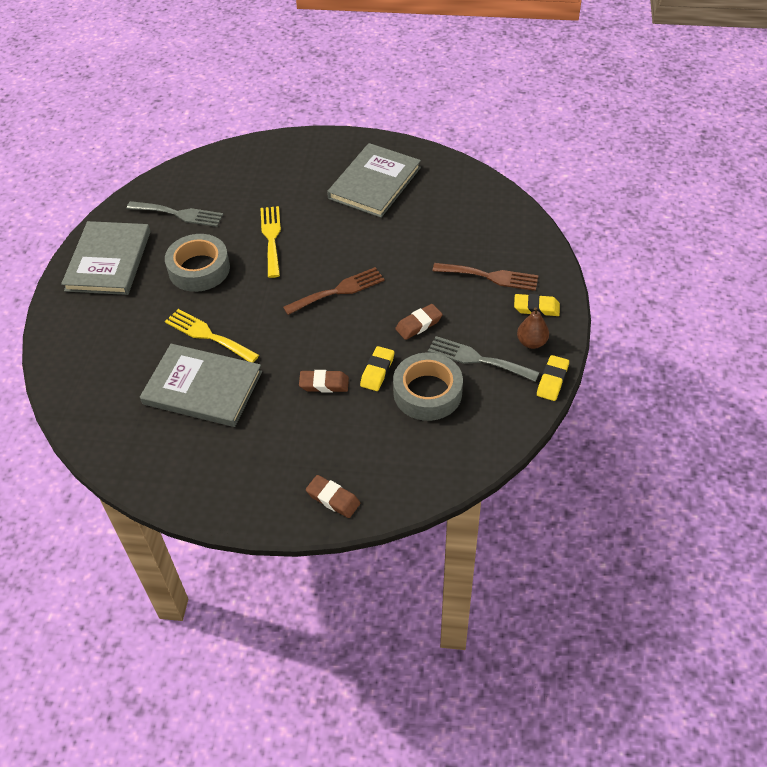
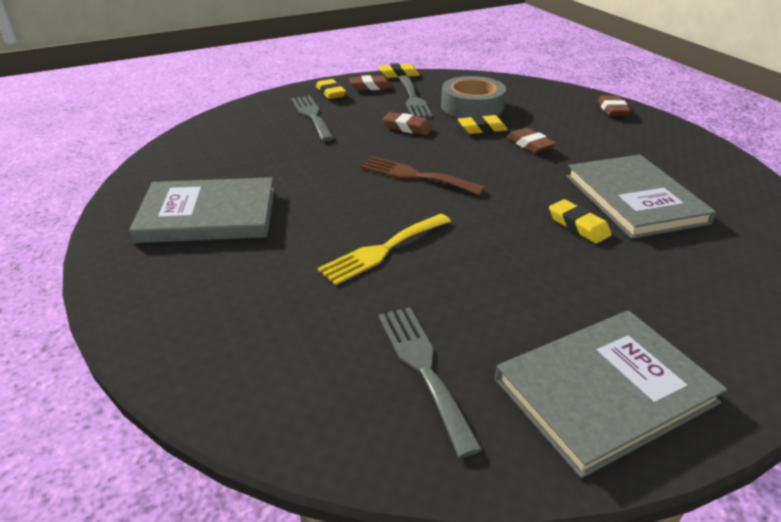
camera: 125 degrees left, 15 degrees down
(199, 269) = (501, 283): grey tape -> none
(208, 335) = (578, 226): yellow fork -> yellow eraser
(490, 276) = (312, 116): brown fork -> grey fork
(531, 342) = (370, 87): brown pear -> brown eraser

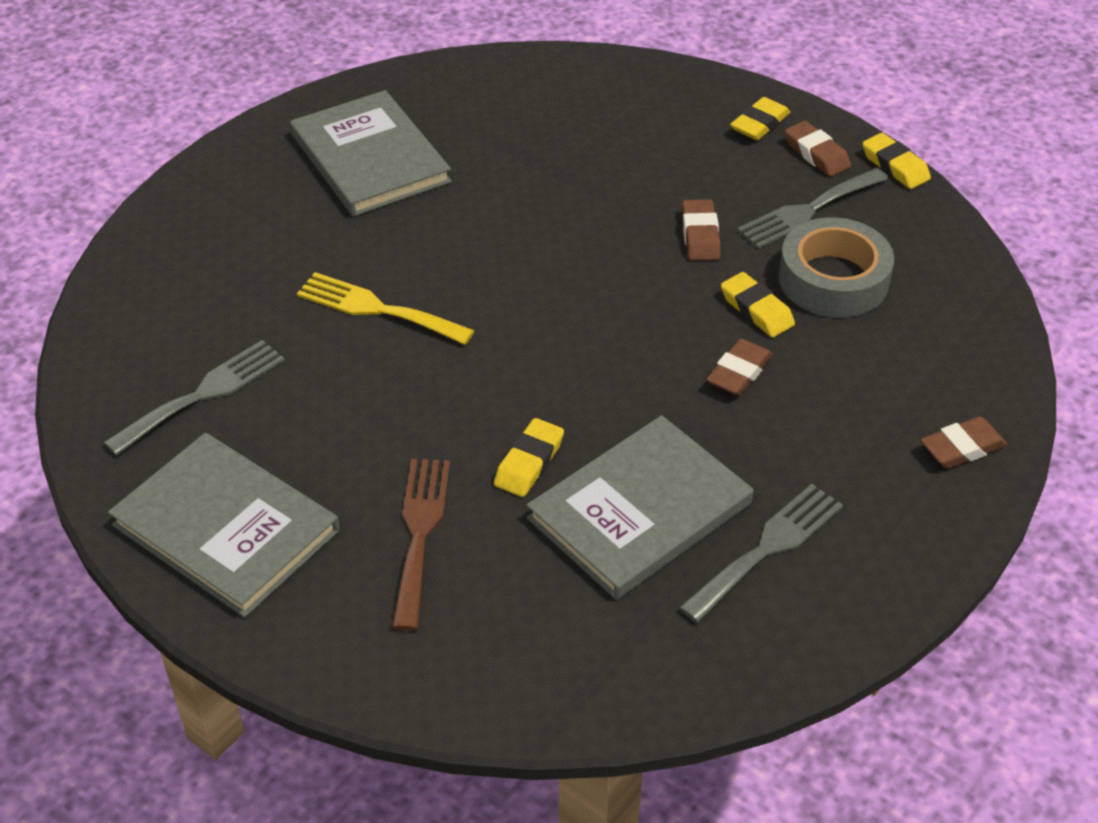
camera: 65 degrees right, 10 degrees up
(312, 116) = (667, 136): grey fork -> grey fork (767, 548)
(415, 176) = (563, 284): brown fork -> brown fork (420, 533)

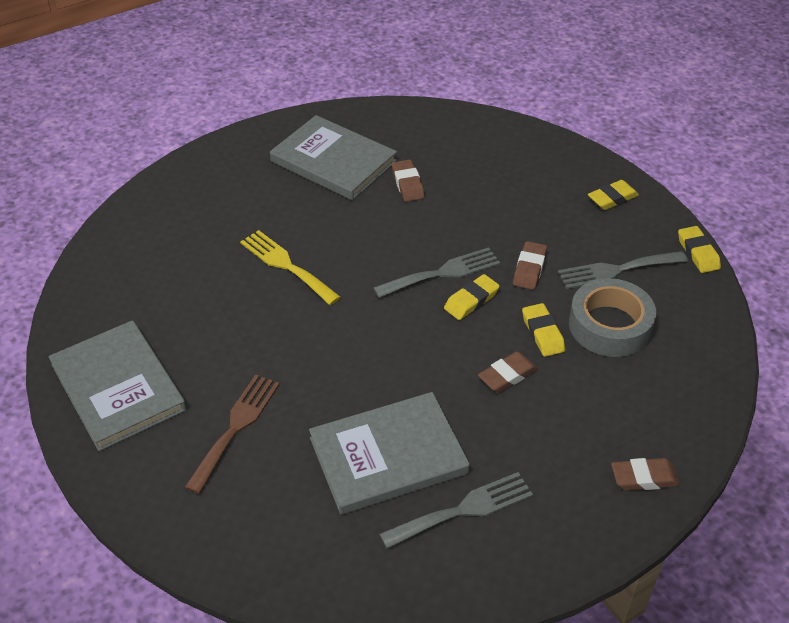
camera: 20 degrees right, 0 degrees up
(203, 394) = (149, 294): grey fork -> grey fork (442, 273)
(370, 158) = (333, 161): grey book -> grey book turned 45 degrees counterclockwise
(529, 462) = (331, 399): yellow eraser -> yellow eraser (471, 300)
(816, 154) = (643, 230): brown eraser -> brown eraser (407, 184)

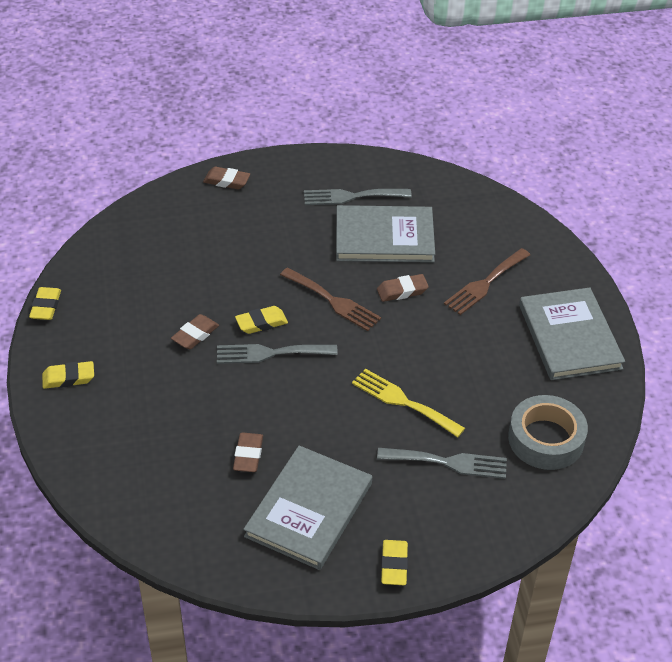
camera: 160 degrees left, 0 degrees up
(286, 265) = (403, 401): yellow fork -> yellow fork turned 150 degrees clockwise
(333, 161) = (309, 510): grey book -> grey book turned 60 degrees clockwise
(408, 348) = (333, 301): none -> brown fork
(507, 375) = (271, 262): brown eraser -> brown eraser (402, 291)
(542, 333) = (223, 282): yellow eraser -> yellow eraser (394, 565)
(609, 325) = (168, 273): grey tape -> grey tape (546, 439)
(616, 270) = (125, 312): grey fork -> grey fork (448, 462)

